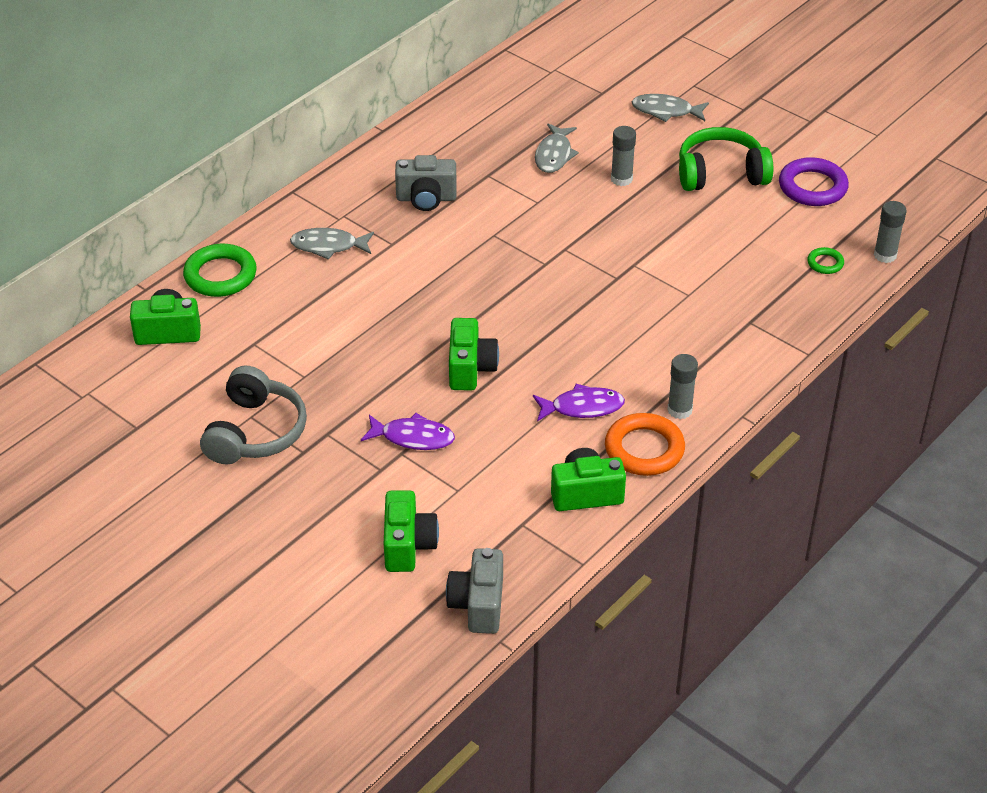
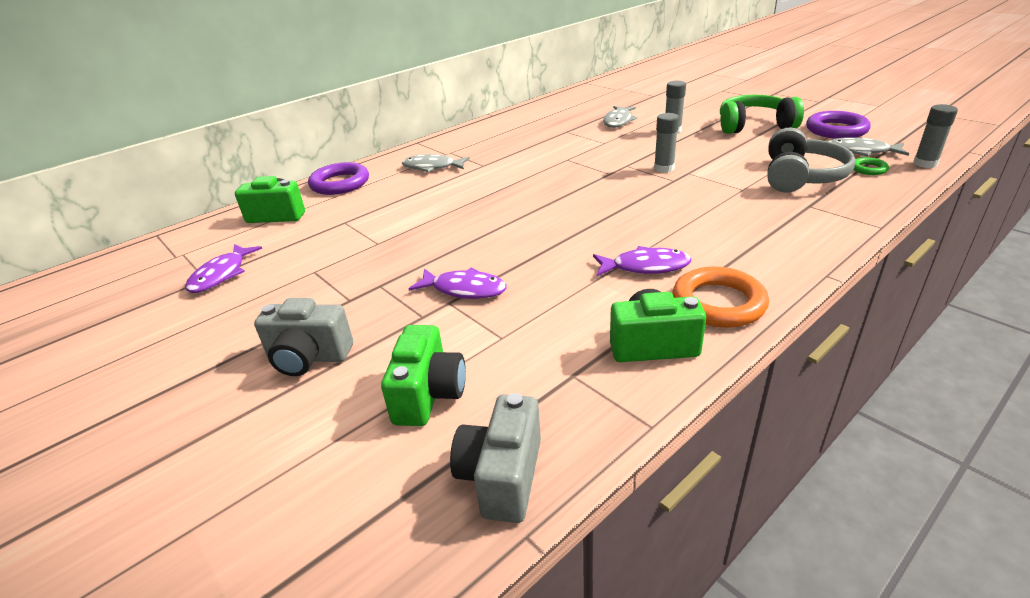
camera: 10 degrees right, 10 degrees down
(152, 422) = (221, 275): none -> purple fish
(220, 275) = (340, 183): green ring -> purple ring
(255, 432) = (311, 283): grey headphones -> grey headphones (800, 177)
(426, 198) = (516, 143): grey camera -> grey camera (309, 357)
(470, 369) = (534, 238): green camera -> none
(666, 111) = (703, 101): grey fish -> grey fish (860, 151)
(679, 410) = (752, 270): grey glue stick -> grey glue stick (664, 168)

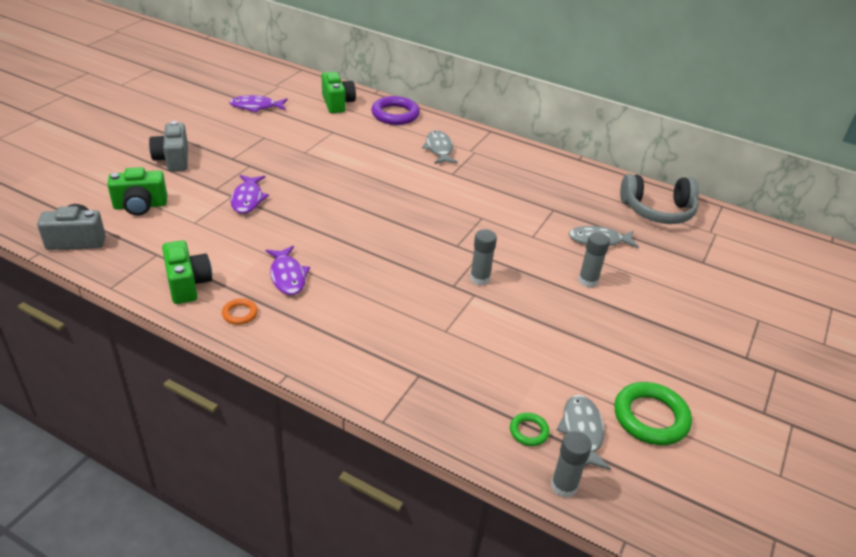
camera: 65 degrees right, 5 degrees up
(718, 303) = (240, 314): orange ring -> orange ring, size x0.51
(754, 126) = (632, 345): green headphones -> none
(800, 177) = (489, 374): grey headphones -> grey headphones (657, 211)
(836, 130) = (650, 417): purple ring -> green ring

